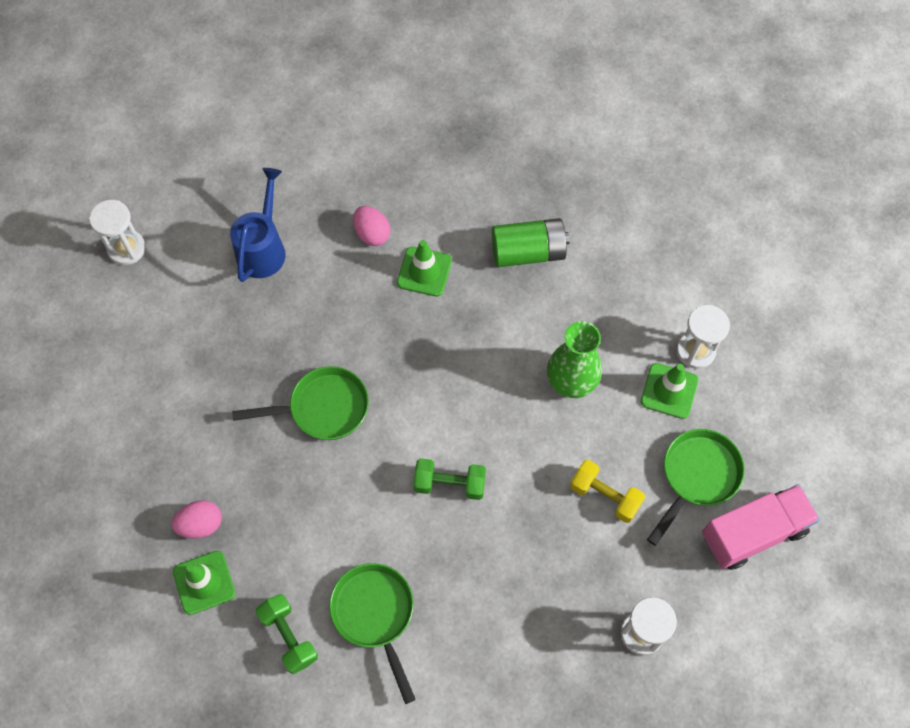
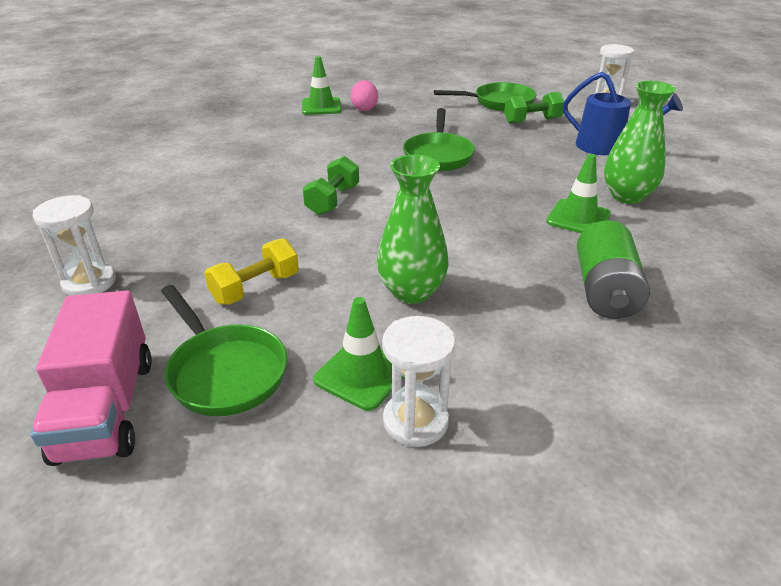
camera: 105 degrees right, 30 degrees down
(289, 636) = (258, 127): green dumbbell -> green dumbbell (532, 121)
(372, 234) = (626, 196): pink egg -> green vase
(375, 615) = (245, 156): green pan -> green pan (499, 103)

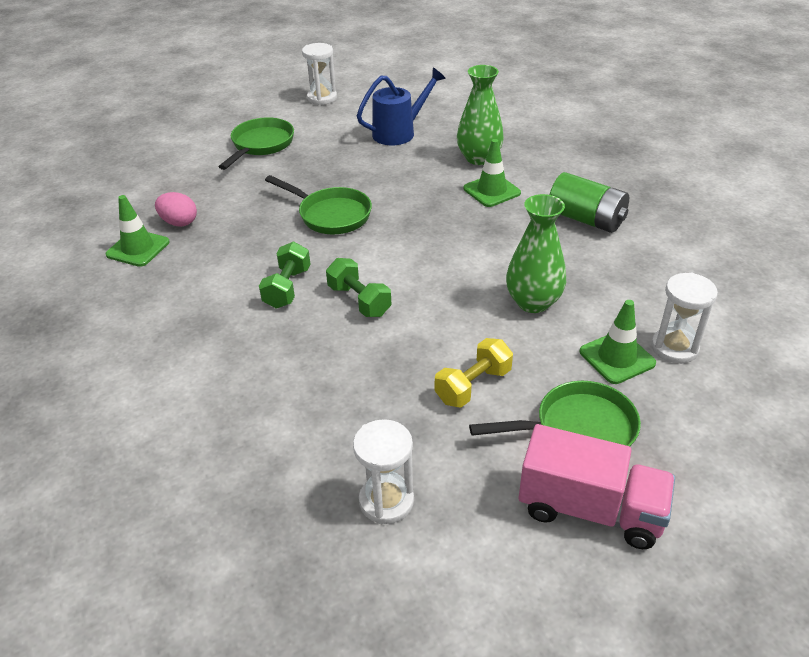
camera: 60 degrees left, 5 degrees up
(255, 288) = (473, 386): yellow dumbbell -> yellow dumbbell turned 60 degrees clockwise
(532, 121) = (317, 144): green dumbbell -> green dumbbell (287, 288)

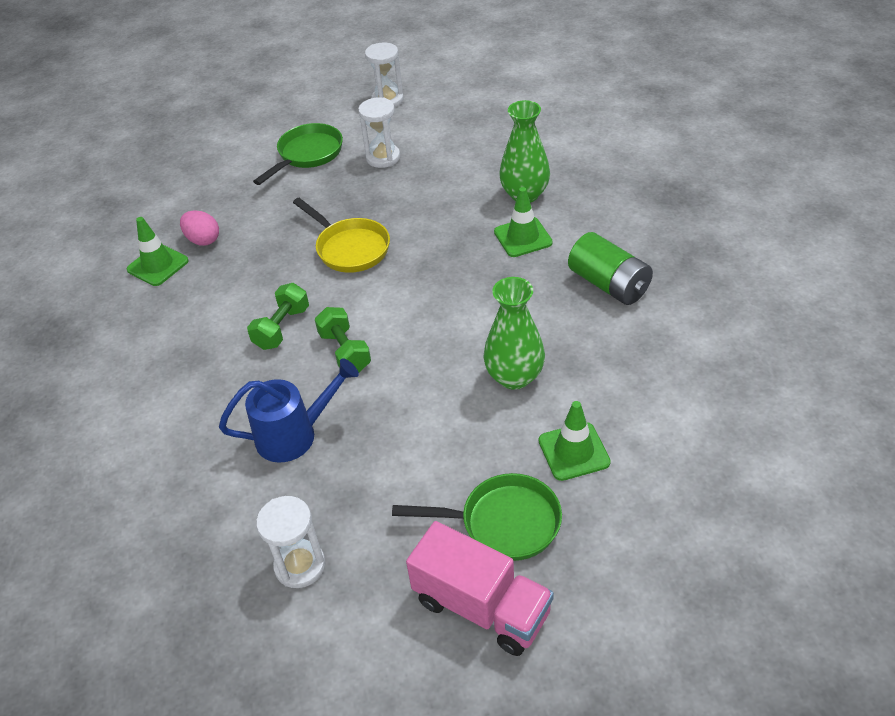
camera: 15 degrees right, 5 degrees up
(330, 215) = (349, 248): green pan -> yellow pan
(399, 132) = (453, 153): blue watering can -> blue watering can (295, 434)
(473, 386) = (420, 461): yellow dumbbell -> none
(674, 348) = (637, 449): white hourglass -> white hourglass (383, 158)

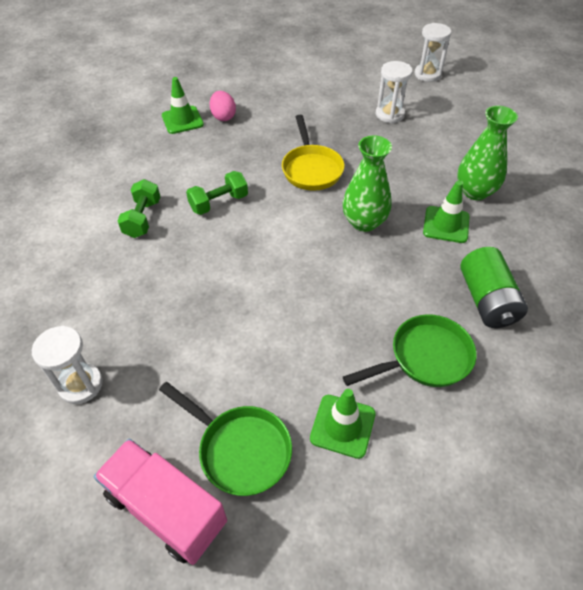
camera: 30 degrees right, 5 degrees up
(295, 434) = (161, 285): blue watering can -> none
(307, 155) = (339, 89): green pan -> green pan (424, 358)
(345, 351) = (244, 243): green dumbbell -> green dumbbell (142, 218)
(481, 607) = (166, 509): pink truck -> pink truck turned 150 degrees clockwise
(514, 377) = (347, 333): green vase -> green vase (364, 222)

